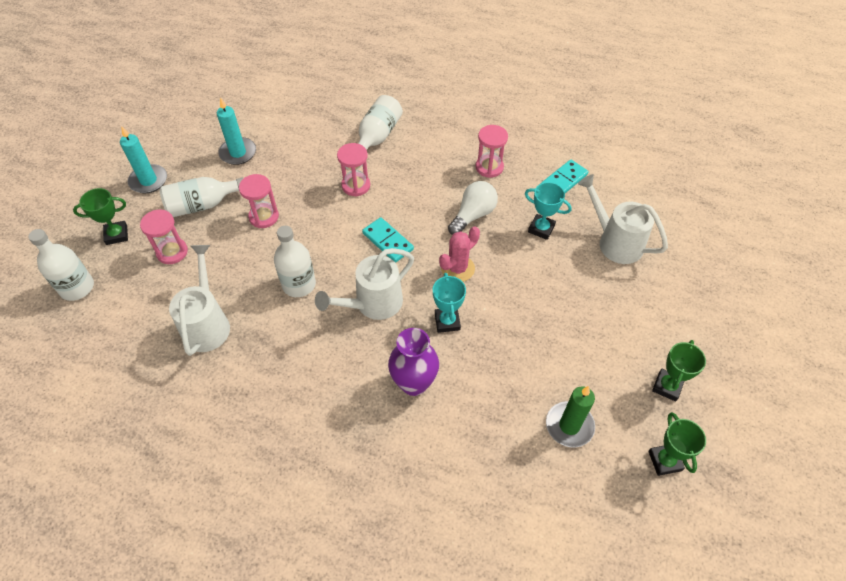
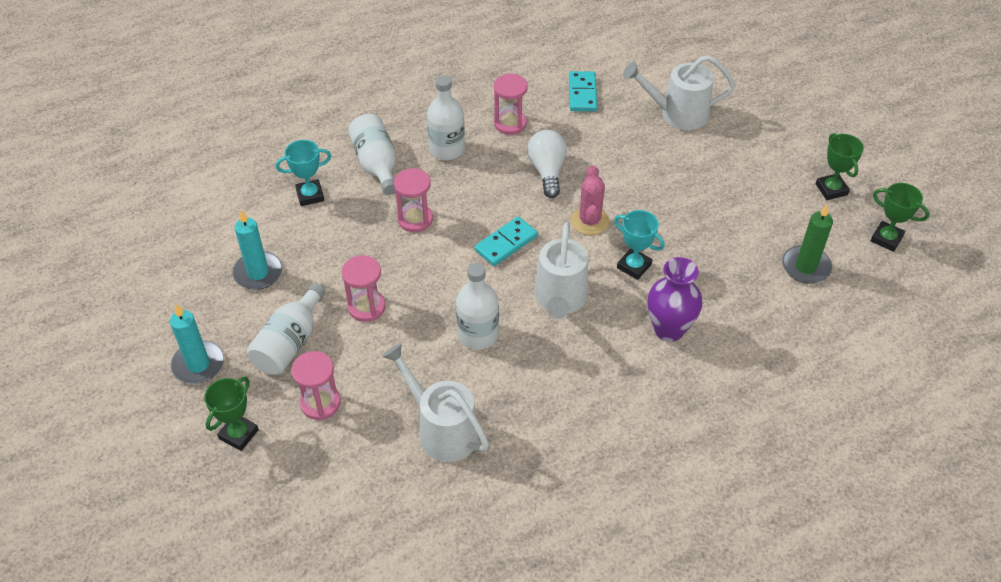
camera: 45 degrees left, 5 degrees down
(77, 287) = (268, 508): white bottle -> white bottle (447, 149)
(388, 241) = (506, 243): turquoise domino -> turquoise domino turned 45 degrees counterclockwise
(541, 229) = (613, 143): turquoise trophy -> turquoise trophy (310, 195)

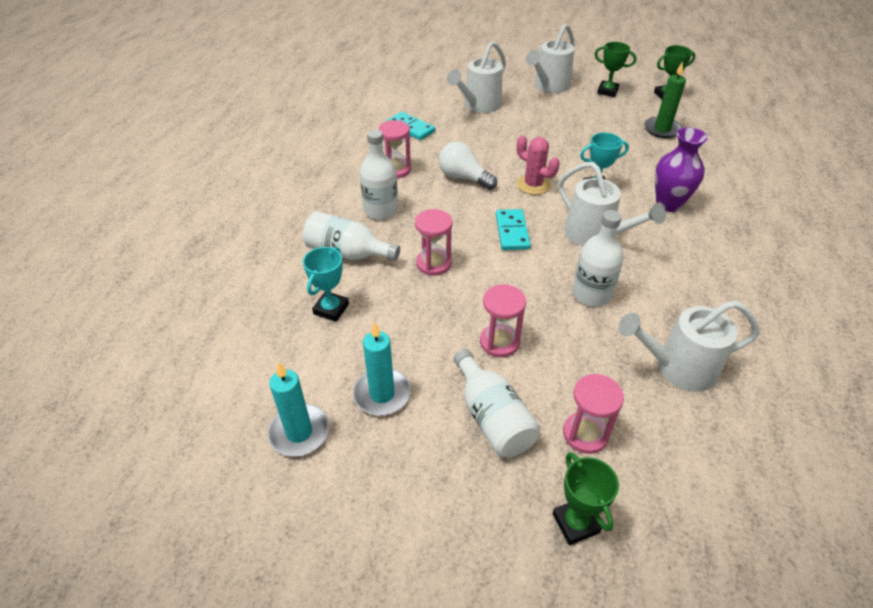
camera: 50 degrees left, 5 degrees down
(198, 364) = (453, 508): turquoise candle -> turquoise candle (299, 432)
(781, 141) = (549, 86): none -> white watering can

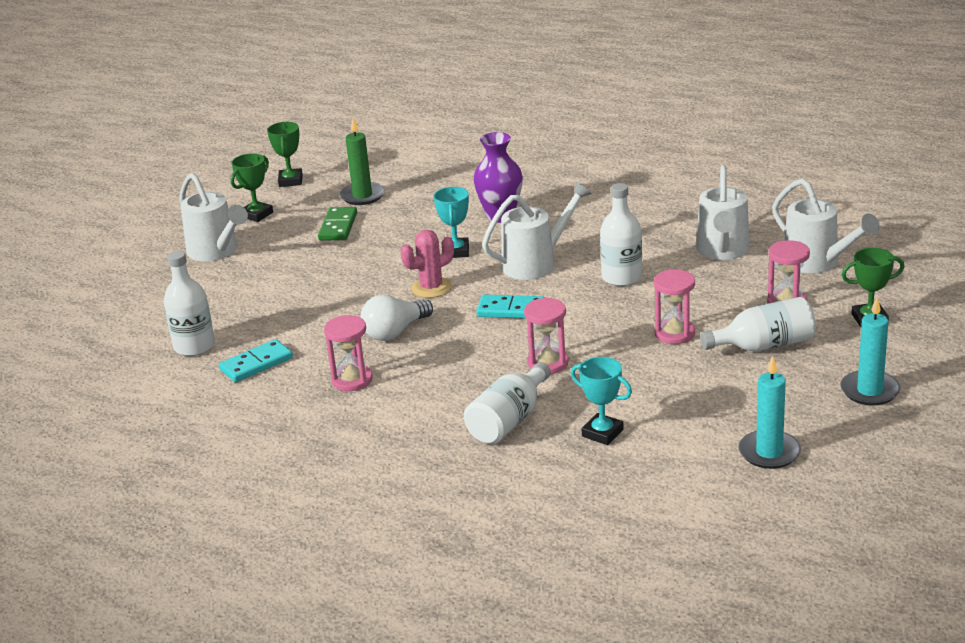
camera: 75 degrees left, 15 degrees down
(381, 210) = (434, 394): white bottle -> white bottle (194, 346)
(382, 394) = (729, 403): turquoise candle -> turquoise candle (869, 391)
(478, 106) = (232, 307): white watering can -> white watering can (817, 263)
(607, 127) = (338, 226): none -> green domino

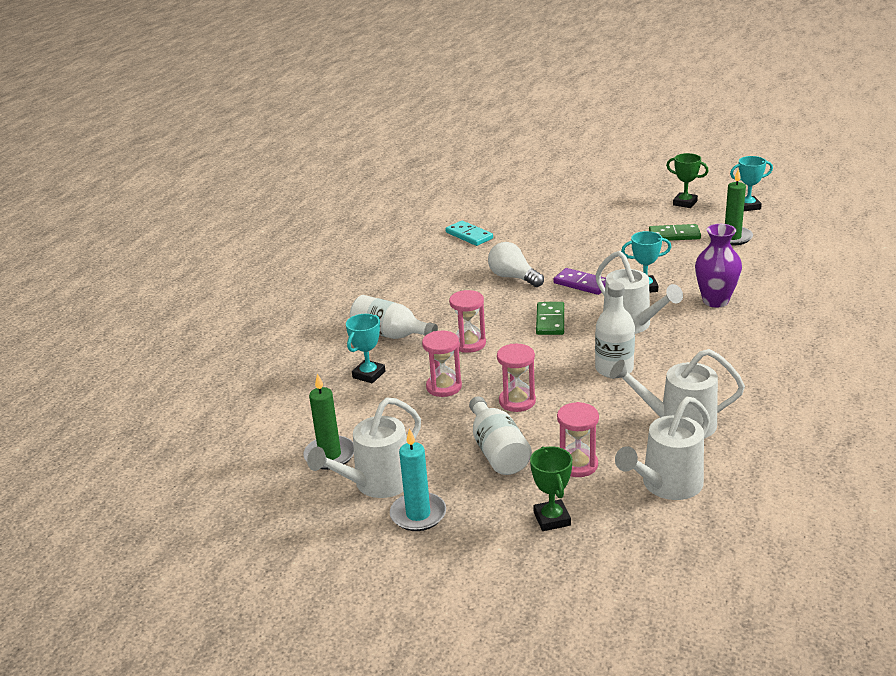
camera: 85 degrees right, 0 degrees up
(194, 346) = (491, 213): white bottle -> none
(217, 252) = (622, 199): white watering can -> white watering can (376, 484)
(290, 181) = (748, 206): green trophy -> turquoise trophy
(352, 380) = (447, 270): pink hourglass -> pink hourglass (444, 387)
(431, 288) = (581, 284): pink cactus -> purple domino
(511, 310) = (550, 321): turquoise domino -> green domino
(769, 452) = (330, 455): turquoise candle -> green candle

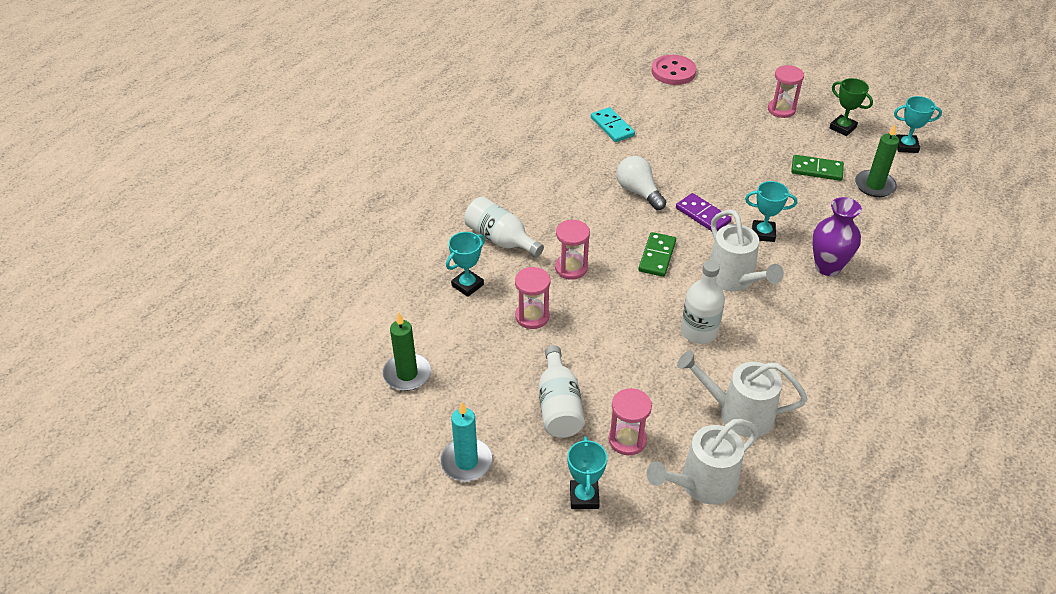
camera: 10 degrees right, 15 degrees up
(376, 484) = (439, 418): white watering can -> none
(512, 189) = (673, 72): none -> pink button
(517, 401) = (595, 350): pink hourglass -> pink hourglass (781, 109)
(552, 519) = (584, 497): green trophy -> turquoise trophy

